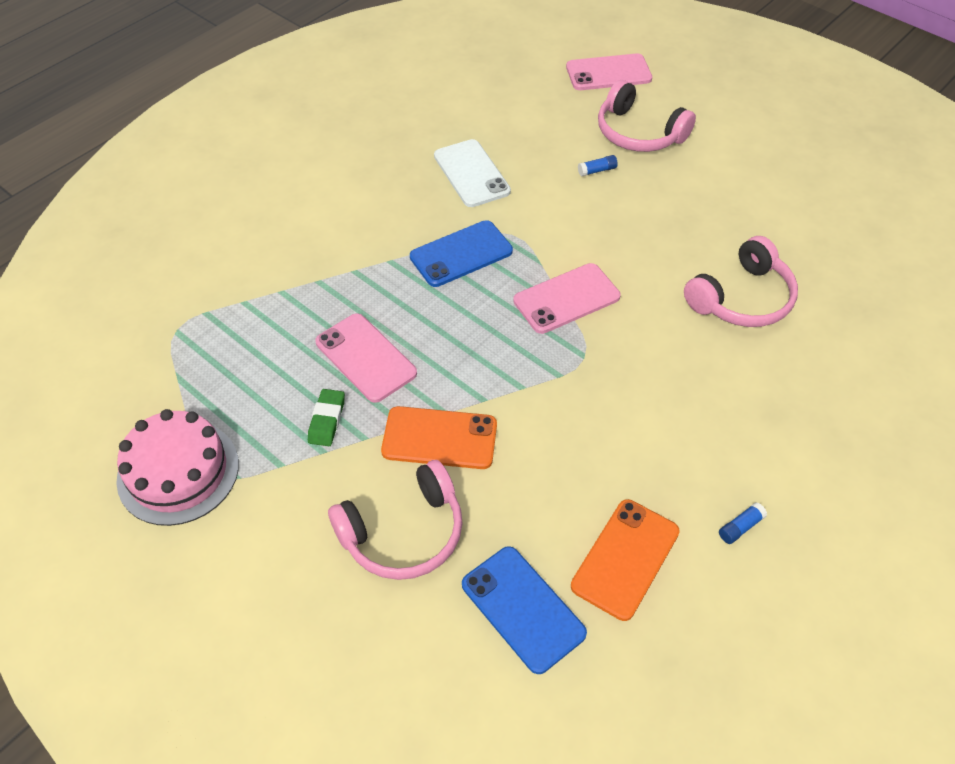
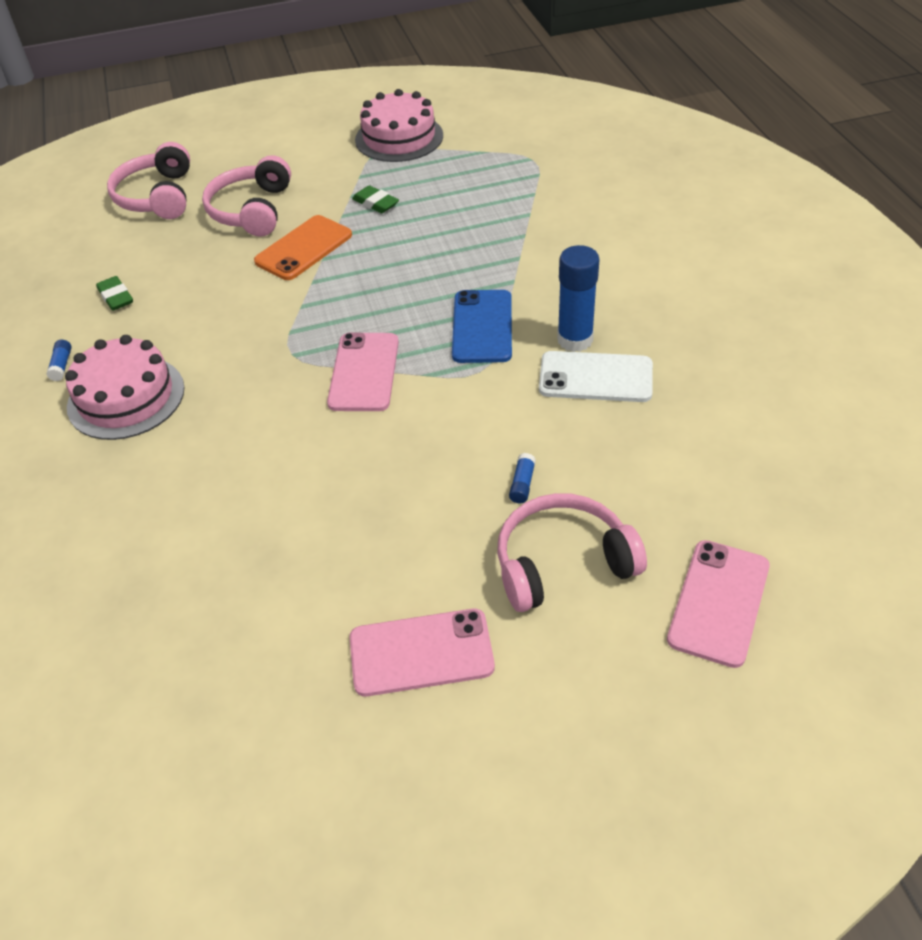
camera: 125 degrees right, 5 degrees down
(366, 358) = (415, 236): pink phone -> pink phone (421, 653)
(438, 198) = (575, 340): none -> blue glue stick
(523, 608) = (145, 240): blue phone -> none
(625, 559) = (116, 297): orange phone -> green eraser
(725, 442) = (126, 397): none -> pink cake
(742, 298) = (238, 502): pink headphones -> pink headphones (157, 196)

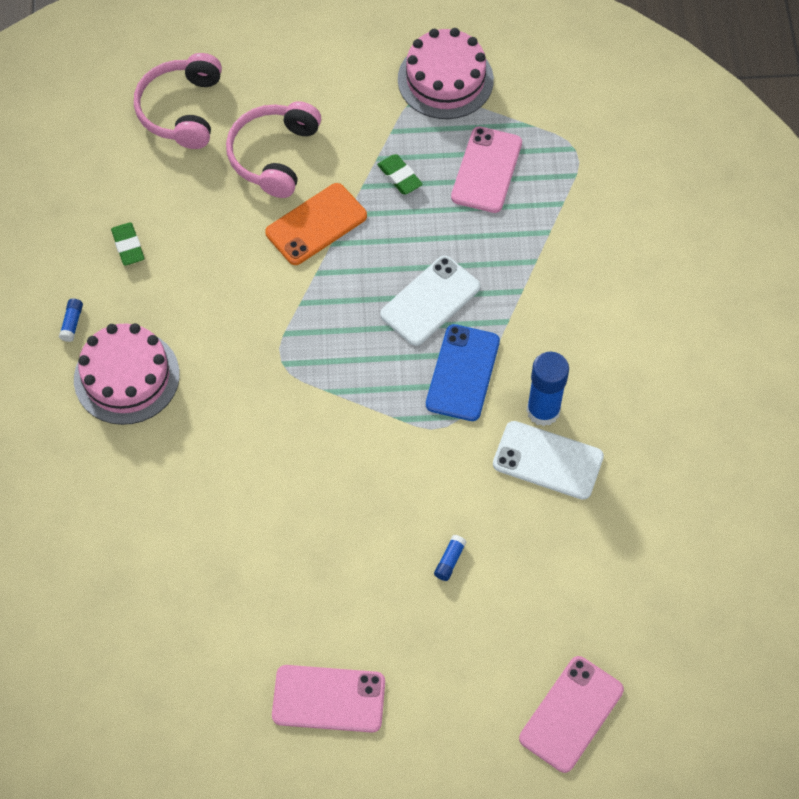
camera: 10 degrees right, 15 degrees up
(364, 372) = (342, 401): pink phone -> pink phone (486, 170)
(432, 281) = (430, 301): none -> white phone
(562, 563) = (460, 646): pink headphones -> none

